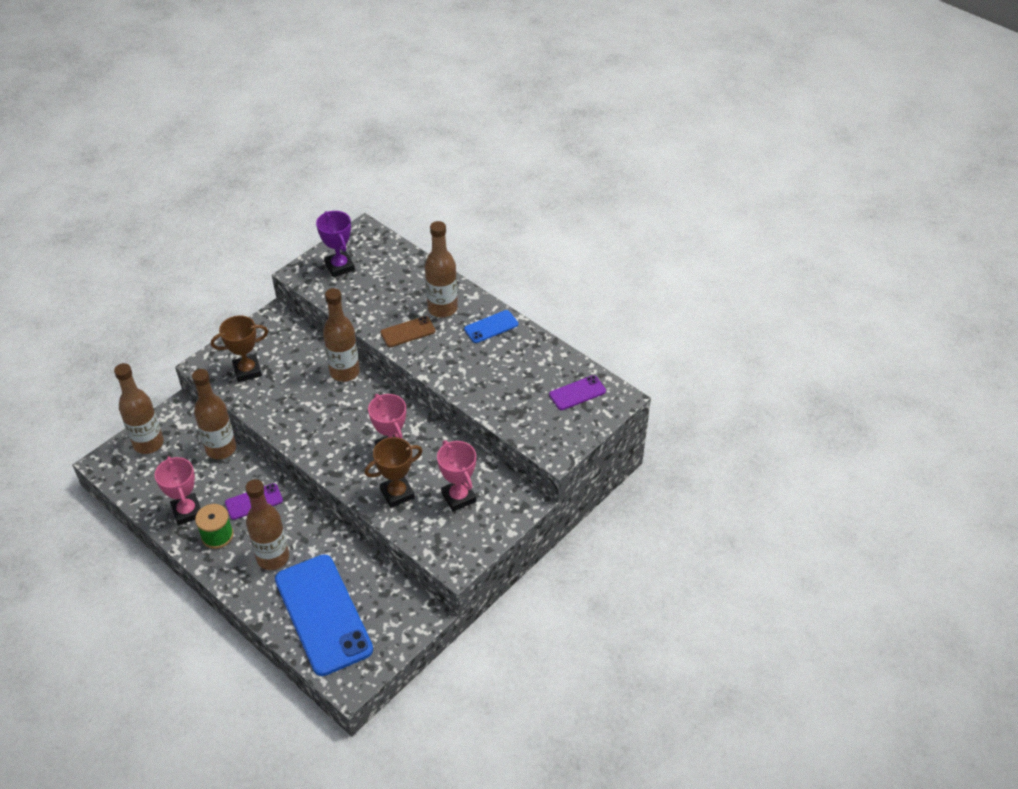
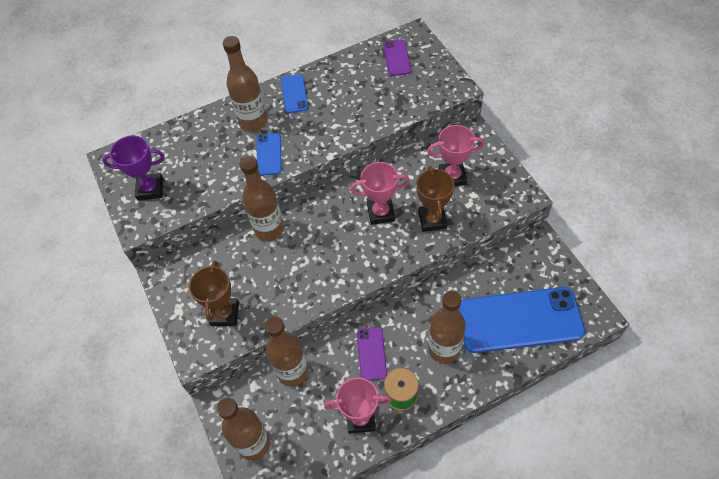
camera: 65 degrees left, 10 degrees up
(408, 332) = (269, 154): brown phone -> blue phone

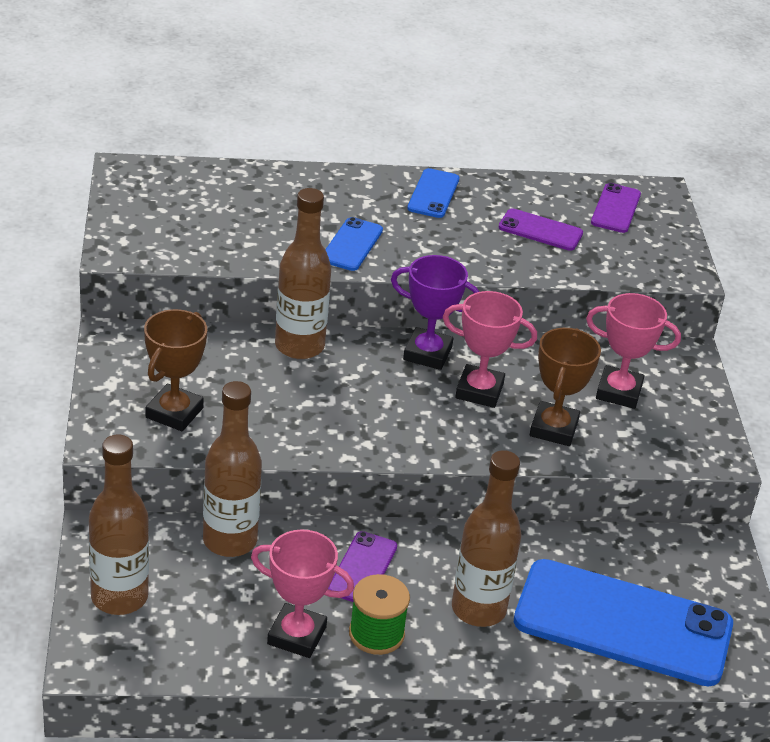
camera: 15 degrees right, 20 degrees down
(150, 189) = (159, 220): purple trophy -> purple trophy (427, 353)
(253, 122) = (352, 203): brown bottle -> none
(365, 93) = (540, 230): none -> purple phone

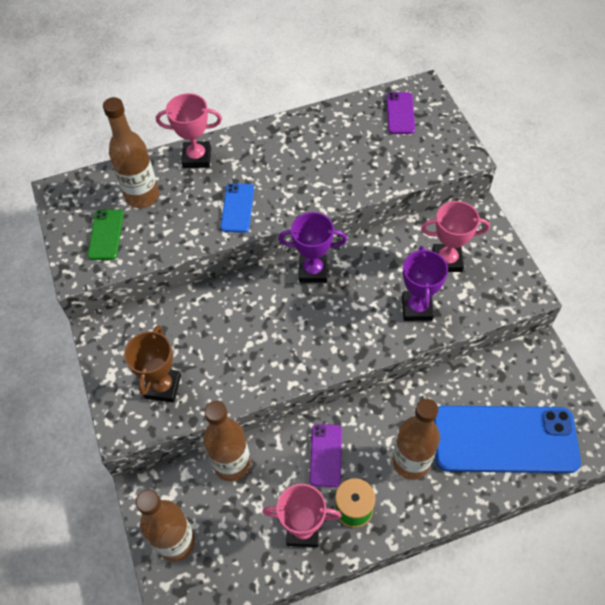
camera: 10 degrees left, 20 degrees up
(168, 226) = (106, 234): none -> green phone
(299, 346) = (226, 295): brown bottle -> brown bottle (142, 196)
(433, 194) = (276, 141): blue phone -> none
(479, 391) = (358, 292): pink trophy -> pink trophy (197, 157)
(540, 230) = (358, 150): purple phone -> none
(553, 428) = (417, 308): brown trophy -> purple trophy

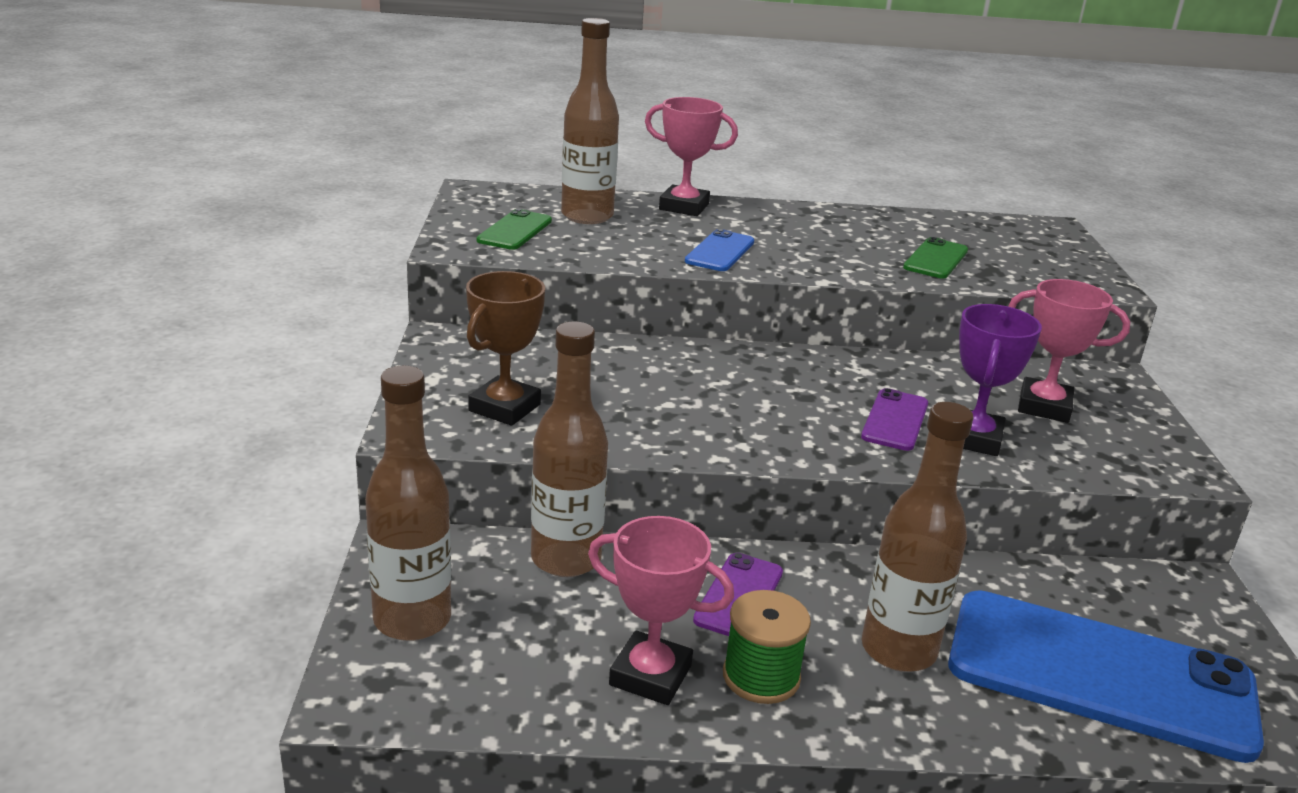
camera: 15 degrees right, 30 degrees down
(313, 271) = (809, 365): purple trophy -> none
(364, 163) = (935, 259): none -> green phone
(400, 113) = (1009, 236): purple phone -> purple phone (895, 420)

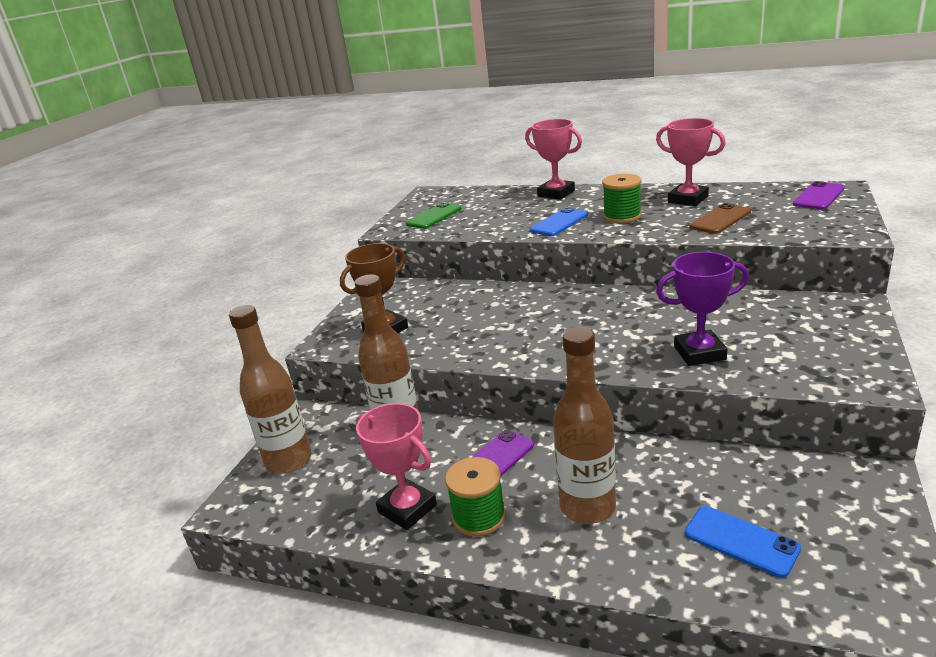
camera: 25 degrees right, 0 degrees up
(587, 216) = (486, 204): brown bottle -> none
(803, 247) = (622, 216): none -> green spool
(895, 420) = (645, 339): purple phone -> purple phone (818, 196)
(935, 259) = (720, 219): green phone -> brown phone
(973, 438) = (699, 353): purple trophy -> purple trophy turned 45 degrees clockwise
(1044, 406) = (775, 329): pink trophy -> pink trophy (688, 199)
(1099, 674) = (741, 541): blue phone -> blue phone, size x0.45

